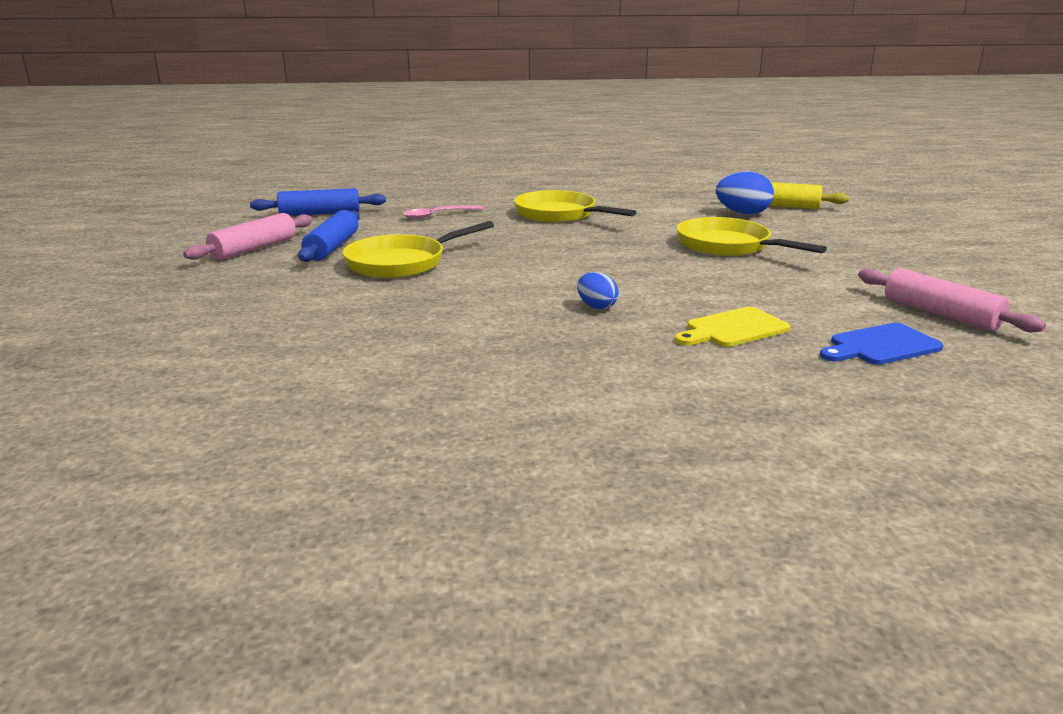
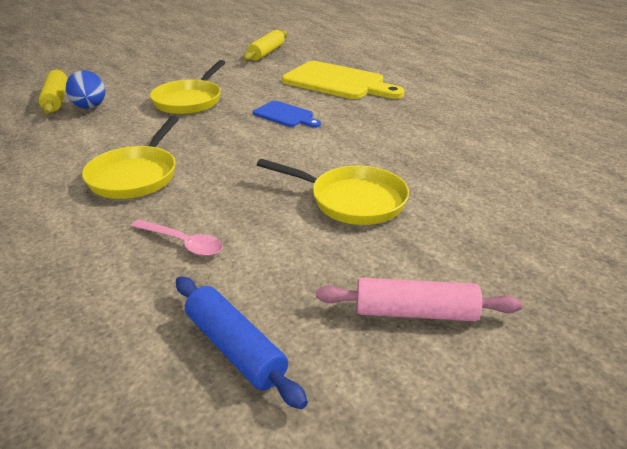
camera: 120 degrees left, 10 degrees up
(332, 247) = (353, 259): blue rolling pin -> none
(596, 306) = (349, 113): blue egg -> none
(733, 329) = (337, 82): yellow cutting board -> yellow cutting board, size x1.91
(881, 346) = (321, 59): blue cutting board -> blue cutting board (285, 115)
(940, 314) = (266, 53): pink rolling pin -> yellow rolling pin

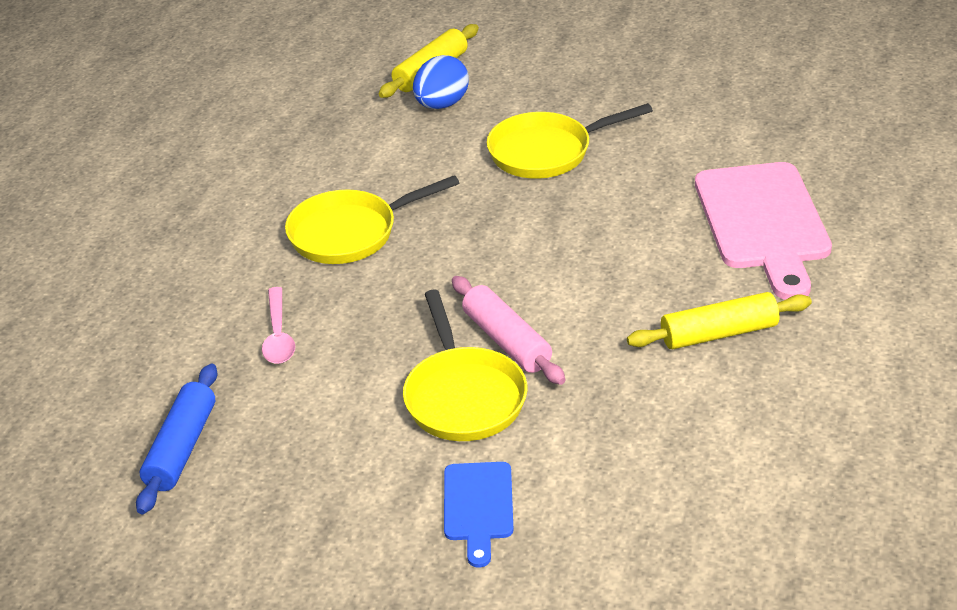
camera: 55 degrees right, 5 degrees up
(266, 53) = (777, 108): yellow rolling pin -> yellow rolling pin (719, 334)
(285, 115) = (602, 240): blue cutting board -> blue cutting board (478, 507)
(337, 82) = (763, 223): yellow cutting board -> pink cutting board
(415, 312) = (318, 528): pink rolling pin -> pink rolling pin (506, 341)

